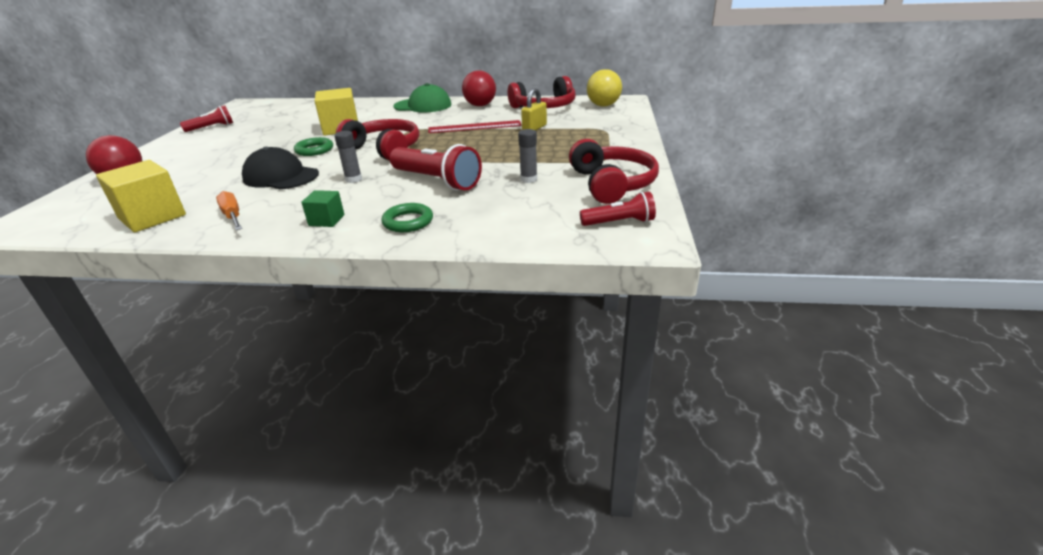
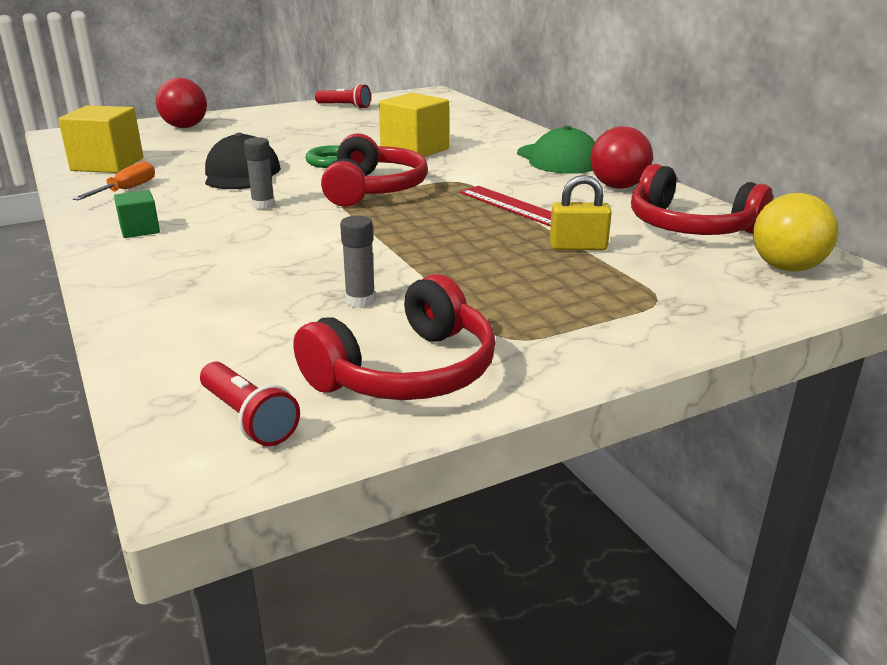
camera: 55 degrees right, 5 degrees down
(408, 222) = (160, 269): green ring -> none
(437, 181) = (298, 247): red flashlight -> none

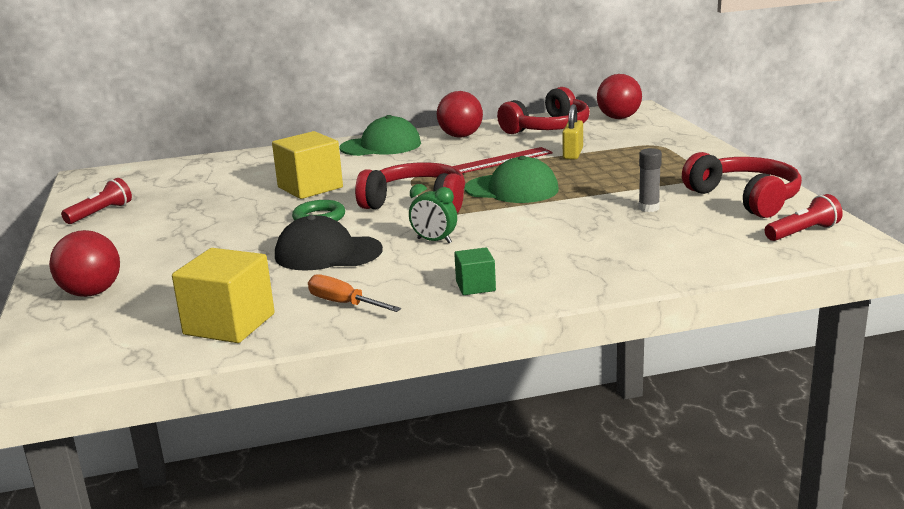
camera: 75 degrees left, 5 degrees down
(263, 205) = (434, 241): grey glue stick -> green clock
(423, 224) = (512, 189): none -> green cap
(786, 268) = (619, 118): yellow ball -> red ball

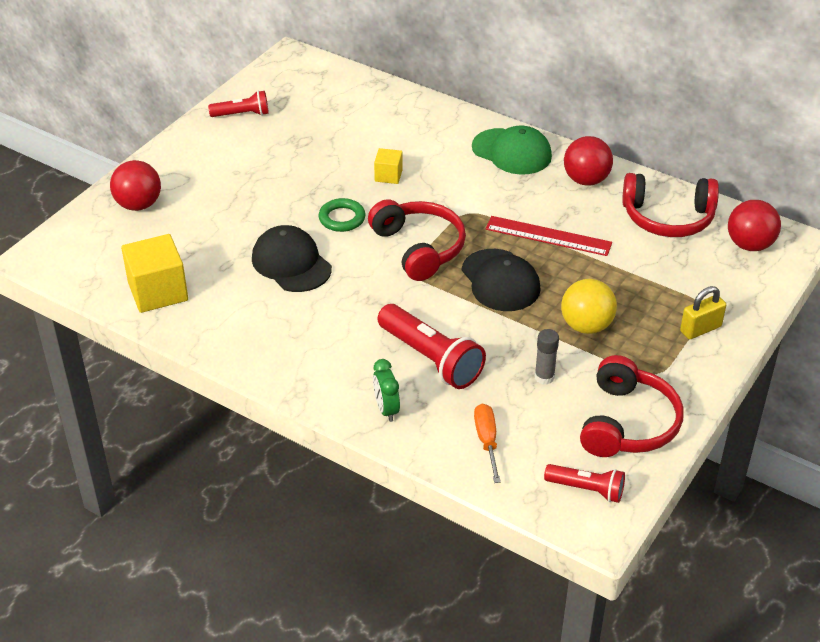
camera: 45 degrees right, 20 degrees up
(310, 187) = (388, 175): yellow cube -> yellow cube, size x0.53
(343, 303) = (229, 321): orange screwdriver -> orange screwdriver (487, 441)
(434, 241) = (362, 300): green clock -> green clock (386, 409)
(475, 286) = (312, 365): green cube -> none
(512, 189) = (500, 280): green cap -> black cap
(556, 238) = (431, 359): none -> red flashlight
(573, 154) = (619, 269): yellow padlock -> yellow padlock (700, 329)
(615, 179) = (586, 326): none -> yellow ball

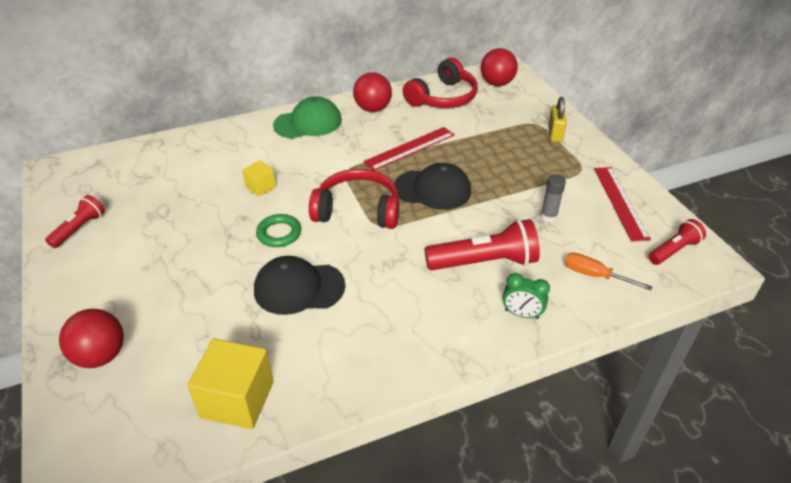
camera: 55 degrees left, 0 degrees up
(586, 326) = (513, 175): yellow ball -> none
(627, 423) = (620, 202): red headphones -> red ruler

